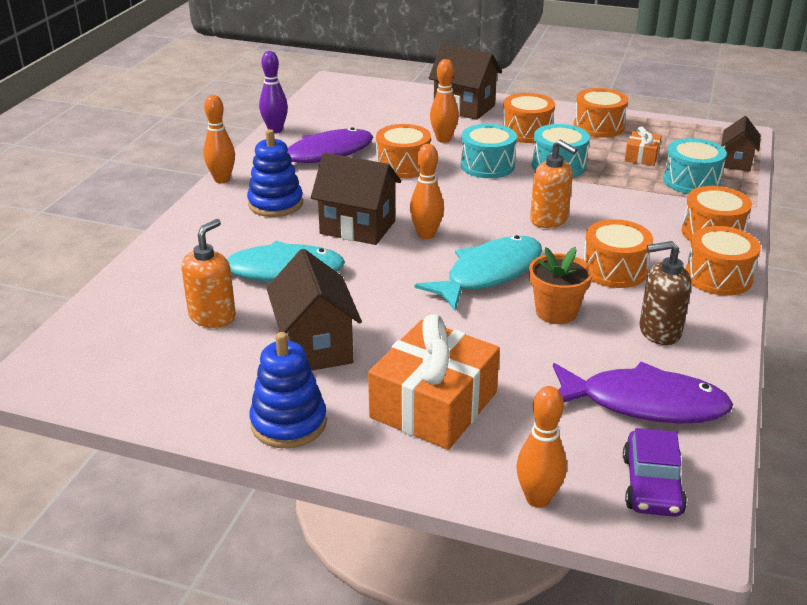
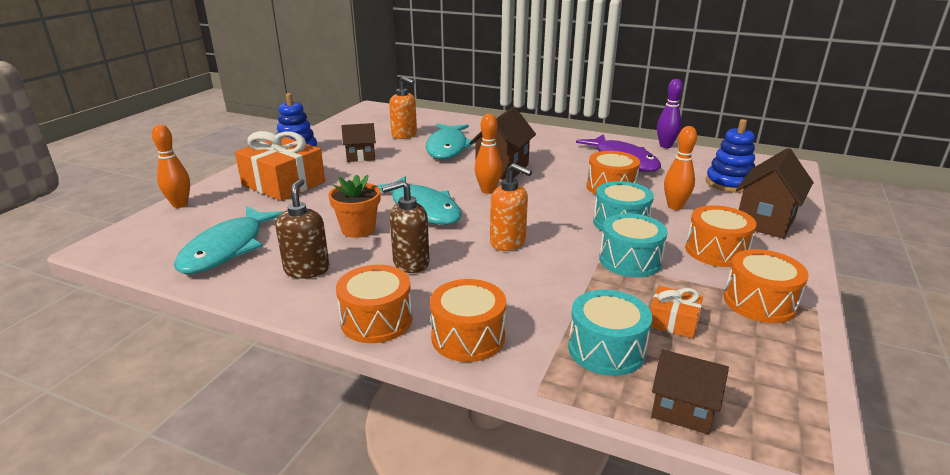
camera: 95 degrees right, 5 degrees down
(222, 180) = (574, 133): orange bowling pin -> none
(275, 204) = (539, 147): blue stacking toy -> blue stacking toy (729, 183)
(315, 347) = (360, 157): brown house -> brown house, size x0.62
(549, 220) = (508, 242): orange soap dispenser -> orange soap dispenser turned 105 degrees counterclockwise
(614, 270) = (410, 263): orange drum -> brown soap dispenser
(644, 403) = (227, 249): purple fish -> turquoise fish
(652, 485) = (152, 239): purple car -> none

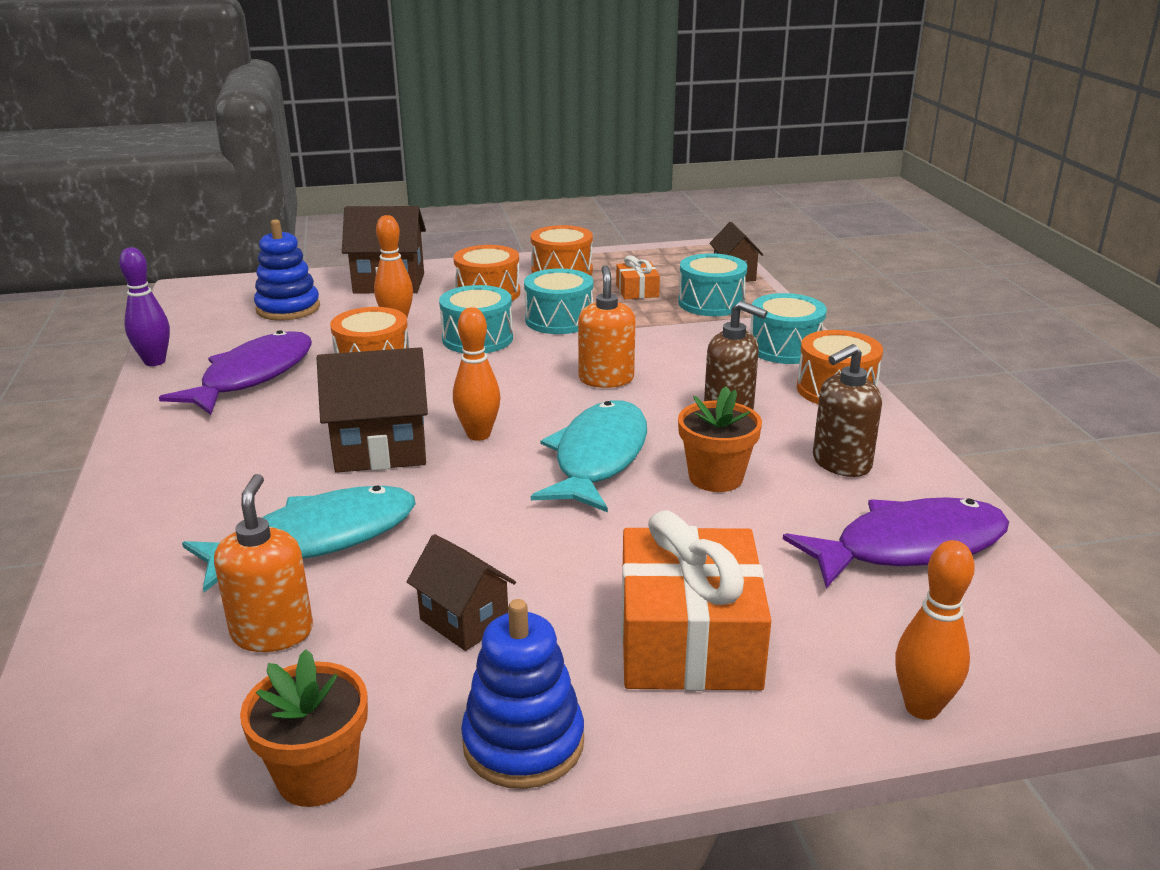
camera: 125 degrees left, 0 degrees up
(227, 249) = (909, 547): turquoise fish -> purple fish
(336, 130) = (317, 775): none -> orange flower pot
(468, 337) = (785, 348): orange drum -> turquoise drum

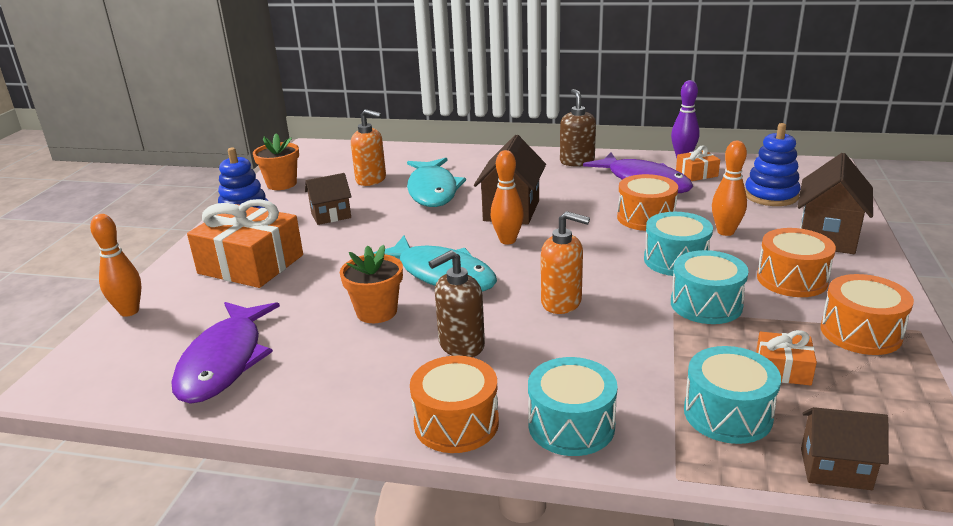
camera: 115 degrees right, 0 degrees up
(219, 349) = (696, 174): none -> orange gift
(841, 463) = (340, 373): brown soap dispenser -> brown soap dispenser (577, 161)

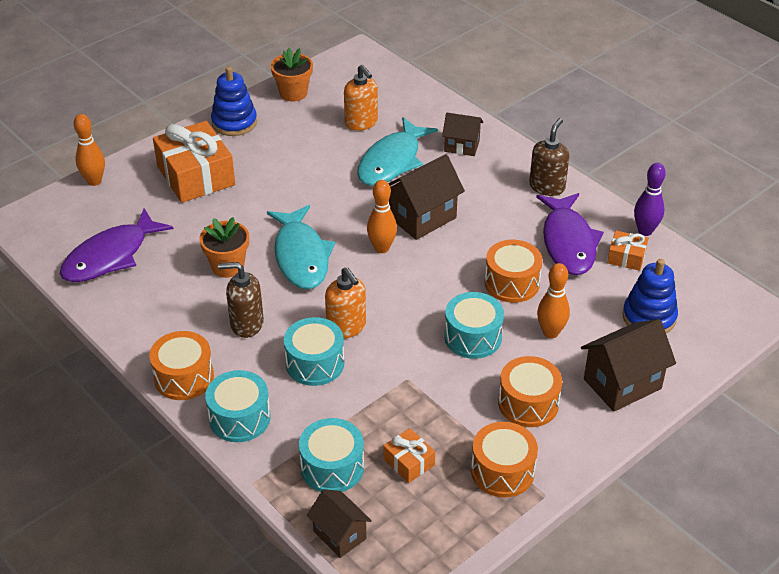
camera: 35 degrees right, 15 degrees up
(331, 216) = (292, 151): brown house -> brown house (461, 146)
(706, 304) = (436, 386): turquoise drum -> turquoise drum (315, 363)

